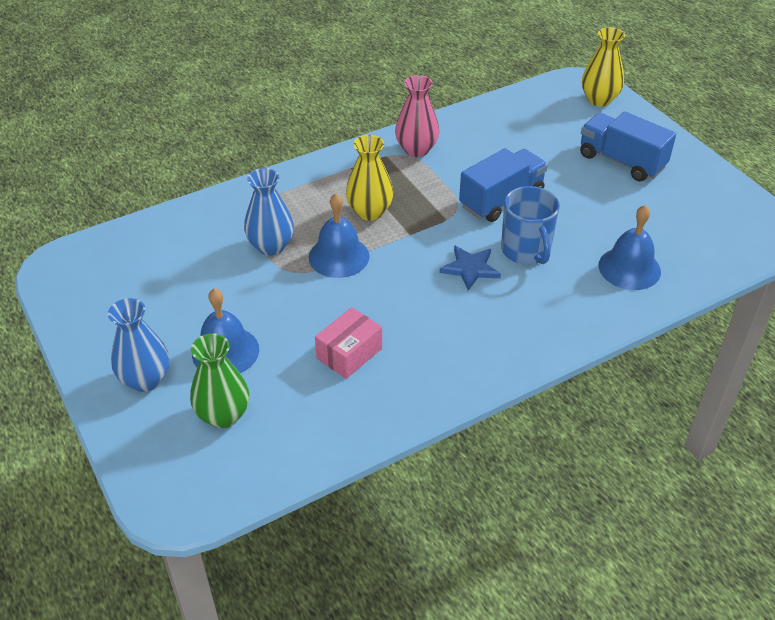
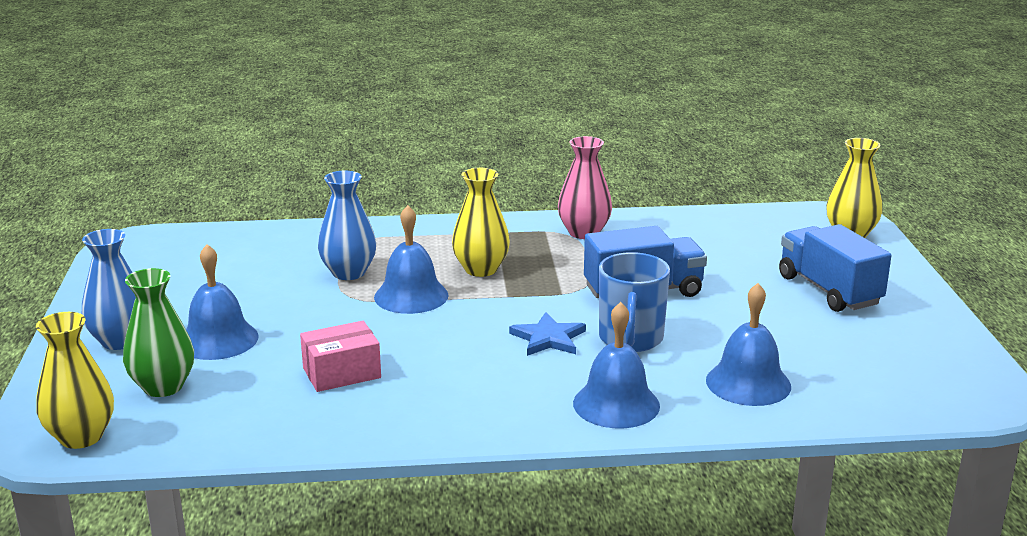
camera: 25 degrees right, 20 degrees down
(202, 489) = (81, 437): none -> yellow vase
(560, 317) = (616, 404): none -> blue bell

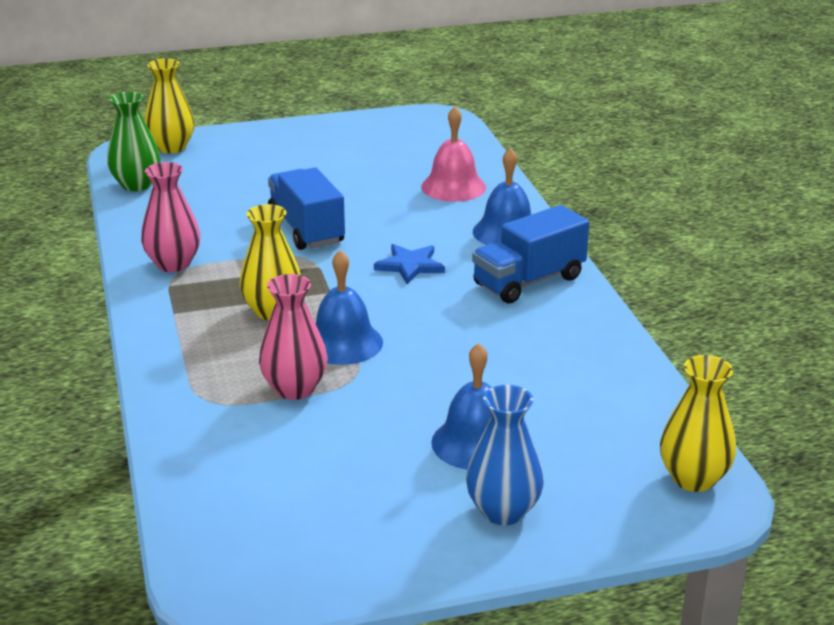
camera: 100 degrees left, 5 degrees up
(163, 387) = (583, 454): green vase -> green vase (136, 185)
(341, 373) = (512, 357): pink box -> none
(348, 273) = (294, 389): blue vase -> pink vase
(631, 339) = (398, 231): blue mug -> none
(748, 383) = (453, 187): blue bell -> pink bell
(829, 290) = (288, 158): blue truck -> blue truck (529, 281)

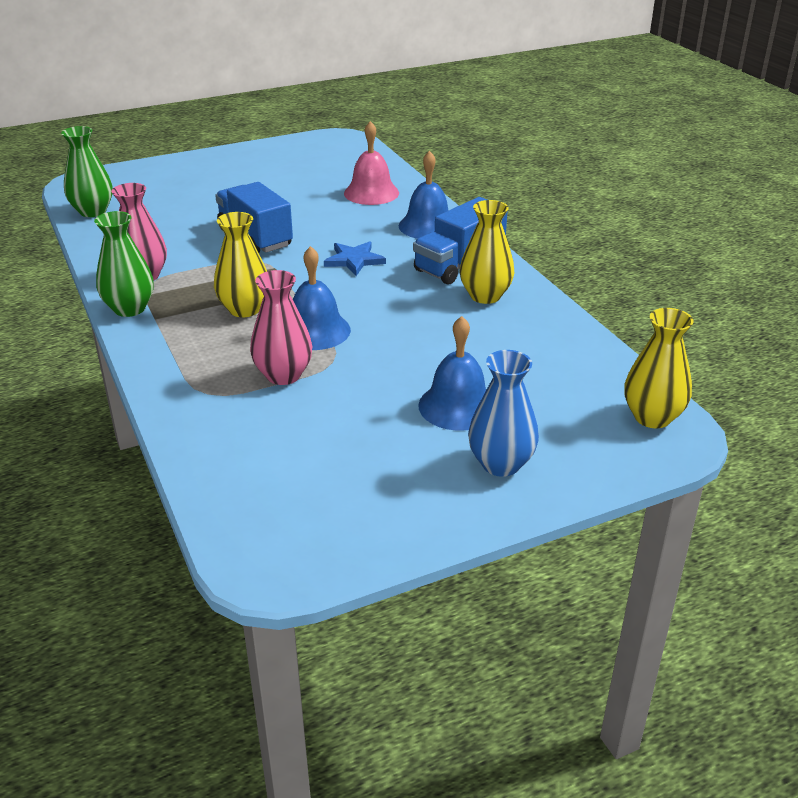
camera: 10 degrees left, 5 degrees up
(149, 299) = (129, 309): none -> green vase
(171, 147) = (116, 178): yellow vase -> yellow vase (485, 296)

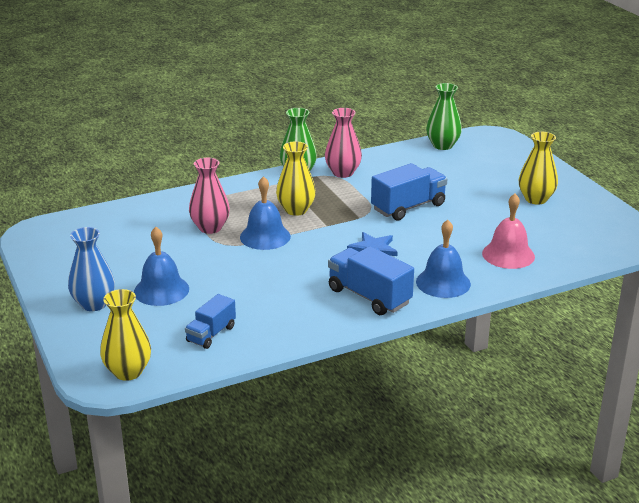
camera: 90 degrees right, 5 degrees down
(485, 296) = (314, 307): yellow vase -> yellow vase (536, 199)
(555, 361) = (211, 334): none -> blue truck

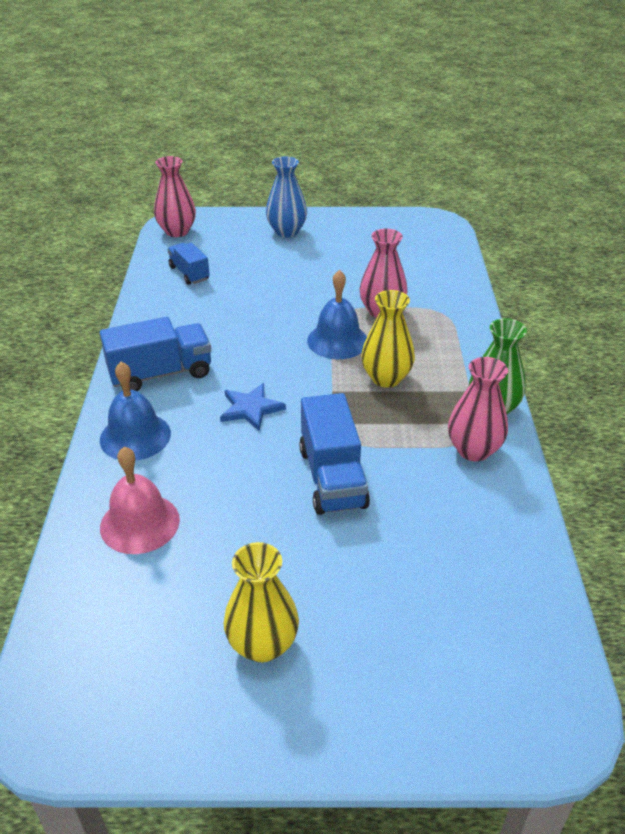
camera: 115 degrees right, 10 degrees up
(128, 372) = (177, 231): yellow vase -> pink vase
(161, 290) = (281, 263): blue bell -> none
(442, 145) = (532, 611): green vase -> none

